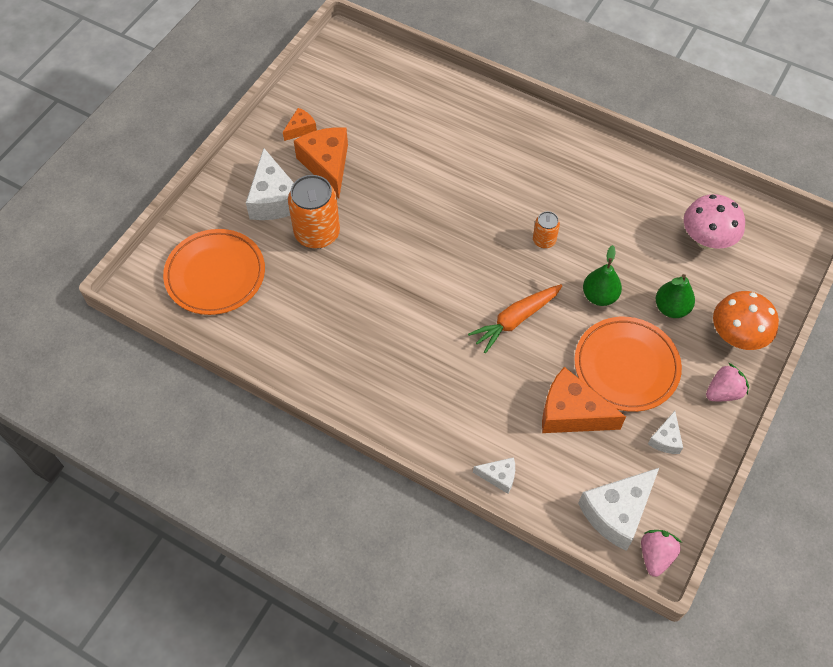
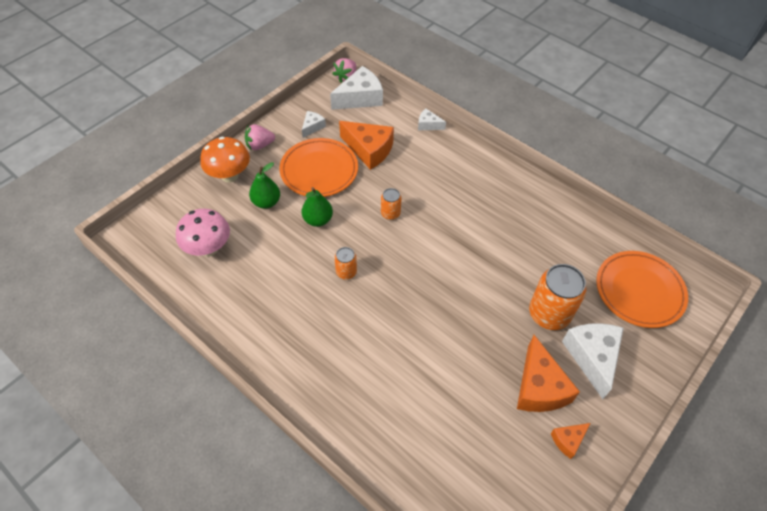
camera: 170 degrees left, 5 degrees down
(515, 320) = (390, 213): orange carrot -> orange can

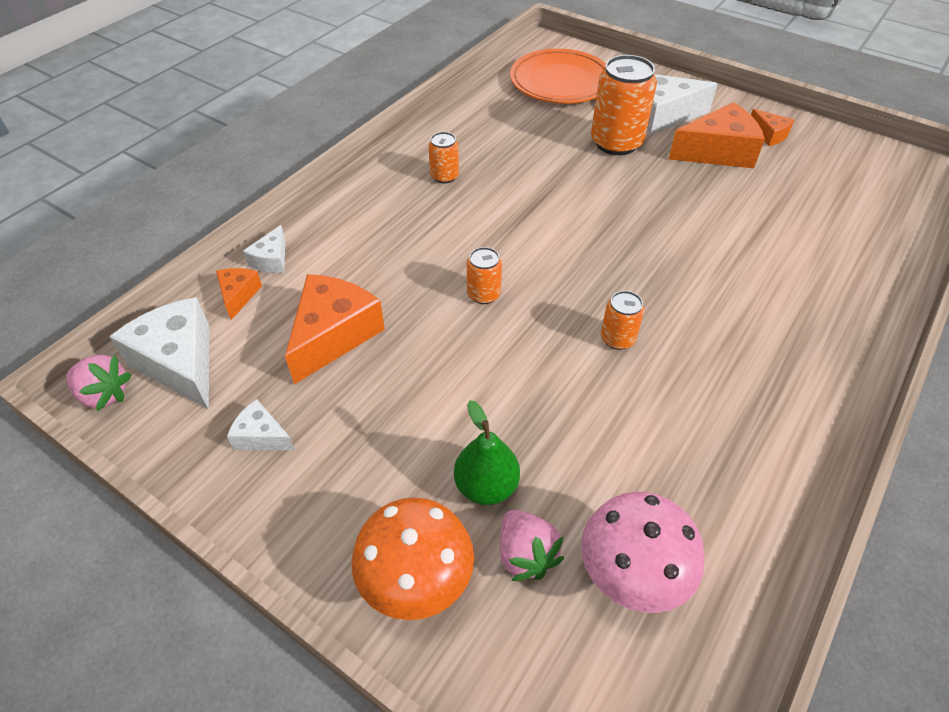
camera: 95 degrees left, 5 degrees down
(260, 145) = (316, 534): pink strawberry -> pink strawberry (525, 555)
(318, 220) = (516, 392): green pear -> none
(319, 170) = (390, 406): orange plate -> none
(402, 114) = (238, 295): none -> orange cheese
(504, 203) = (444, 176): none -> orange can

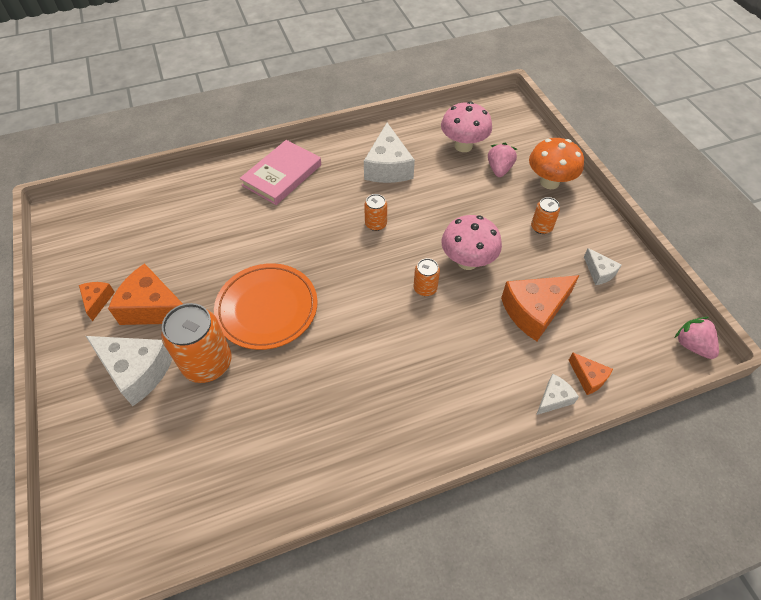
camera: 145 degrees left, 5 degrees up
(180, 363) = (640, 343): white cheese -> white cheese (388, 167)
(238, 295) = (588, 377): orange cheese -> orange cheese turned 75 degrees counterclockwise
(444, 176) = (371, 410): orange can -> orange can (541, 227)
(458, 353) = (467, 261): none -> pink mushroom
(486, 486) = (498, 197): green pear -> none
(560, 82) = (154, 480): orange plate -> orange plate (267, 308)
(814, 338) = (282, 175): none -> pink book

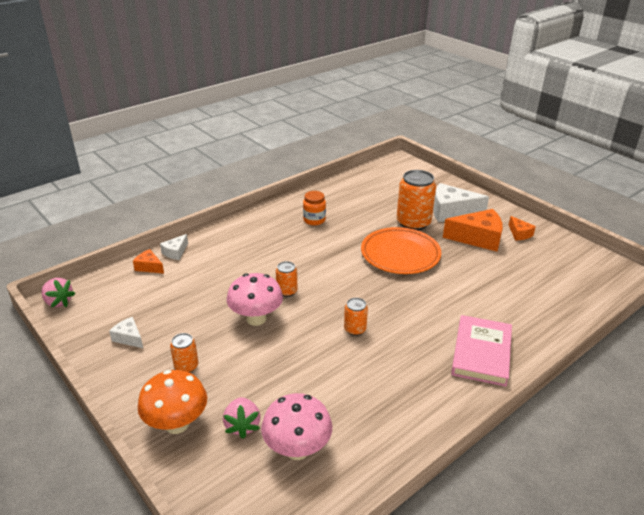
camera: 160 degrees right, 20 degrees down
(340, 414) = (314, 220): none -> orange jar
(388, 167) = (376, 392): white cheese -> none
(534, 311) = (191, 296): orange cheese -> none

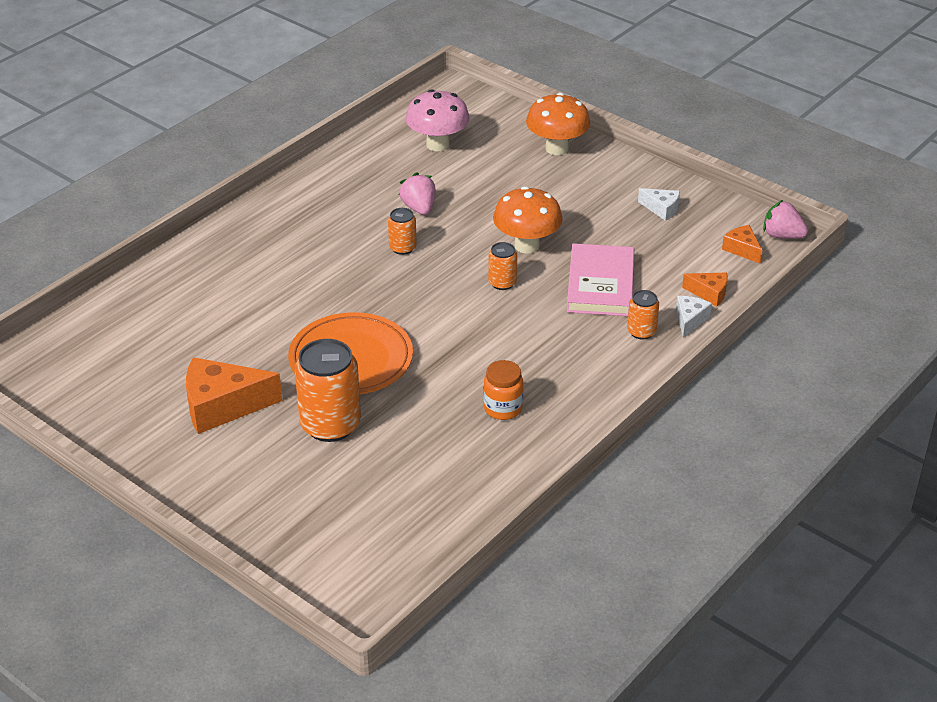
camera: 170 degrees right, 5 degrees up
(186, 366) = (578, 191): orange can -> orange can (641, 332)
(242, 425) = (495, 154): pink strawberry -> pink strawberry (419, 208)
(256, 319) = (526, 245): pink mushroom -> orange mushroom
(451, 212) = (259, 460): white cheese -> none
(481, 353) = (252, 240): pink book -> pink book (601, 284)
(519, 234) = (149, 425): orange cheese -> orange cheese (742, 249)

